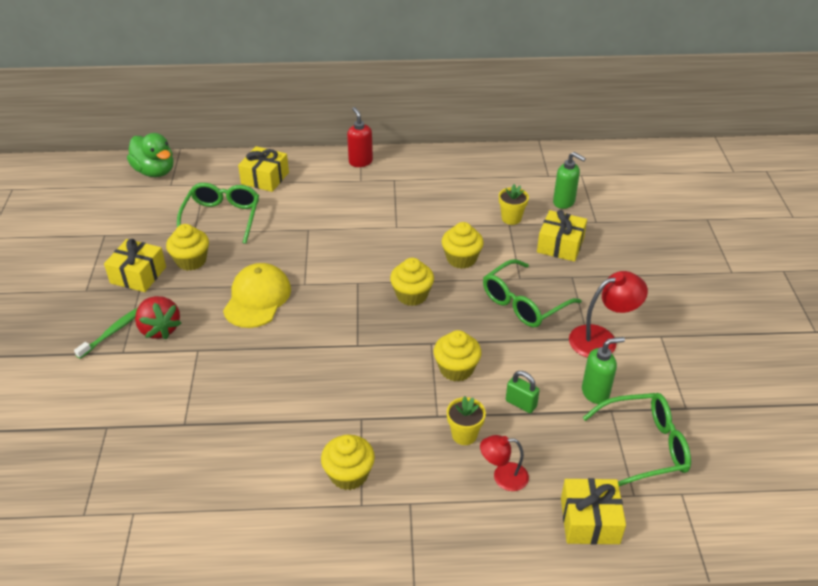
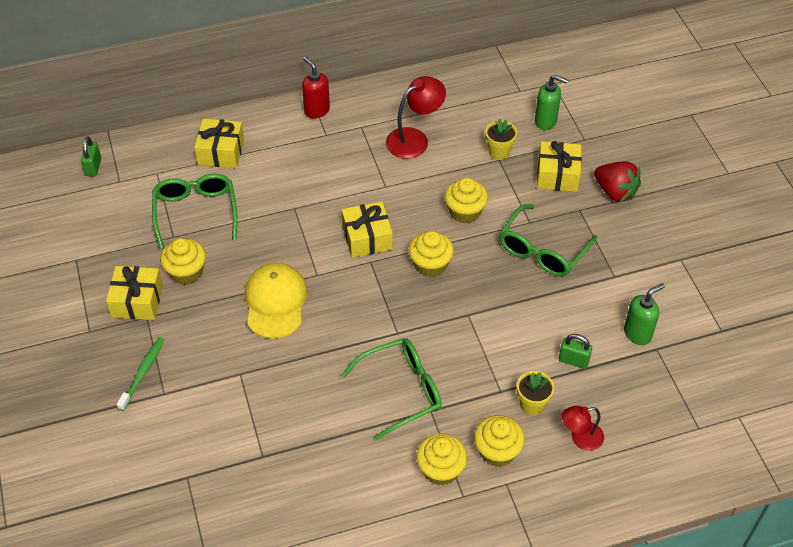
camera: 15 degrees left, 10 degrees up
(155, 171) = (93, 167): green duck -> green padlock
(159, 329) = (190, 359): red strawberry -> red strawberry (615, 192)
(456, 369) = (501, 337): yellow cupcake -> yellow cupcake (497, 451)
(589, 520) = (667, 461): yellow gift -> yellow gift (367, 238)
(601, 339) = (627, 274): red lamp -> red lamp (414, 139)
(645, 446) = (696, 378): green glasses -> green glasses (402, 390)

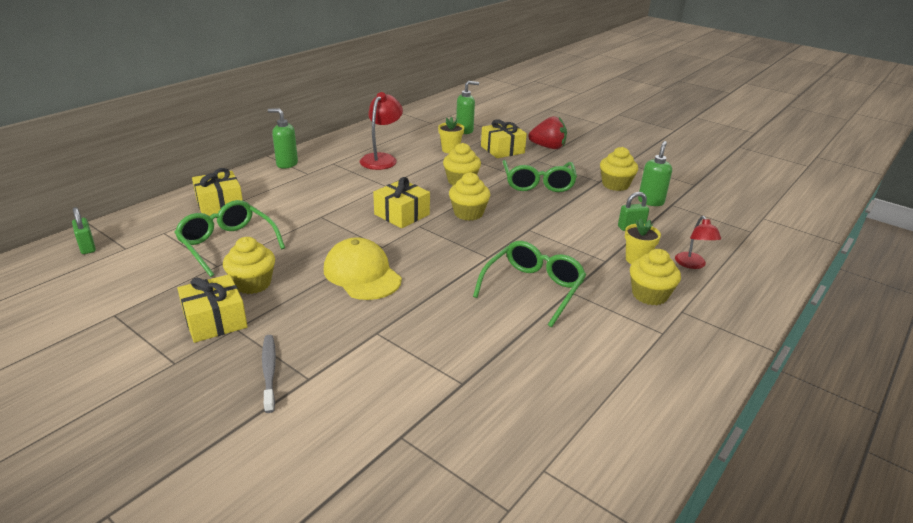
camera: 35 degrees left, 20 degrees down
(142, 373) = (269, 372): green toothbrush -> grey toothbrush
(316, 110) = (287, 164): red soap dispenser -> green soap dispenser
(441, 469) = (624, 324): yellow cupcake -> yellow cupcake (615, 185)
(580, 438) = (692, 264): red lamp -> red lamp turned 45 degrees counterclockwise

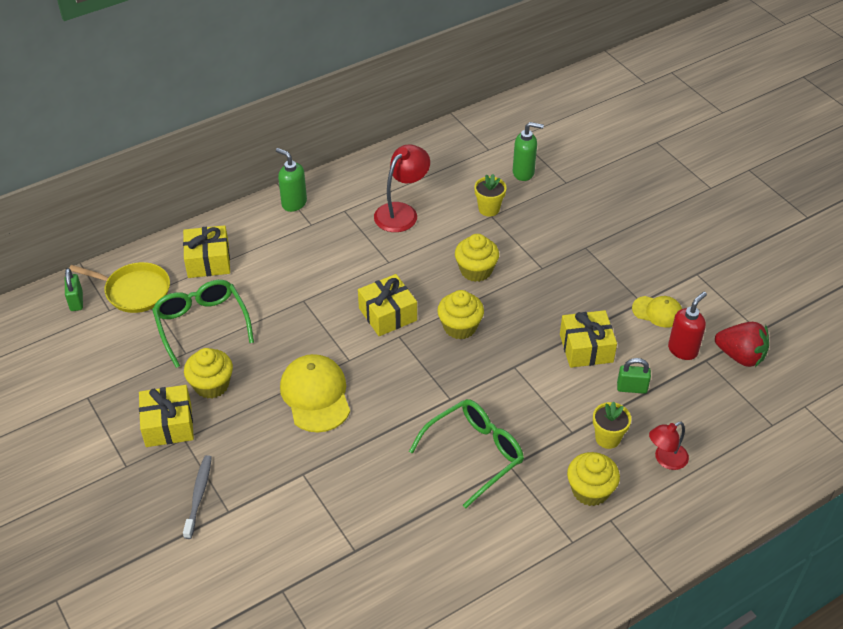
camera: 20 degrees right, 15 degrees up
(150, 232) = (134, 291): none -> yellow pan
(502, 149) = (553, 219): yellow gift -> yellow gift (586, 348)
(538, 184) = (564, 292): green glasses -> none
(548, 147) = (613, 224): red strawberry -> red strawberry (740, 356)
(615, 185) = (657, 312): yellow cupcake -> yellow cap
(650, 201) = (683, 350): green soap dispenser -> red soap dispenser
(692, 264) = (665, 459): red lamp -> red lamp turned 45 degrees clockwise

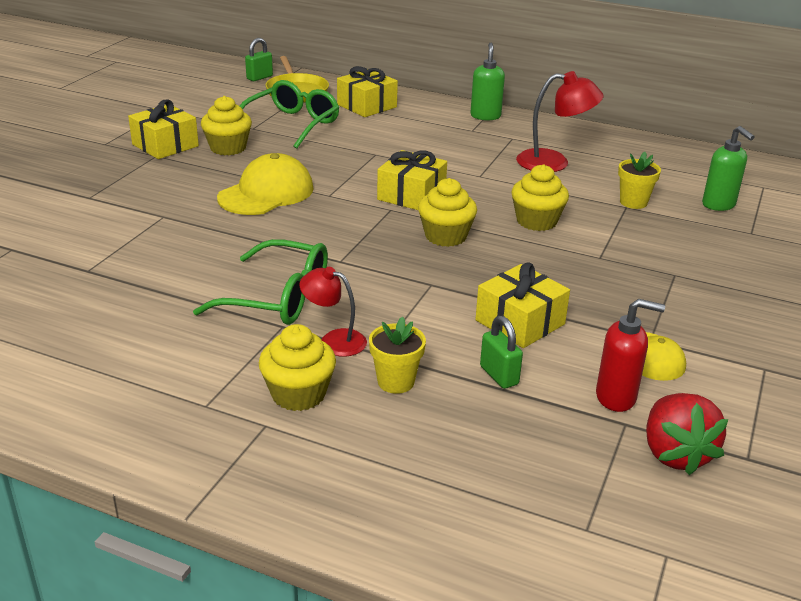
camera: 55 degrees right, 15 degrees down
(198, 496) = (96, 180): grey toothbrush -> none
(665, 459) = (410, 441): red lamp -> red lamp (334, 340)

